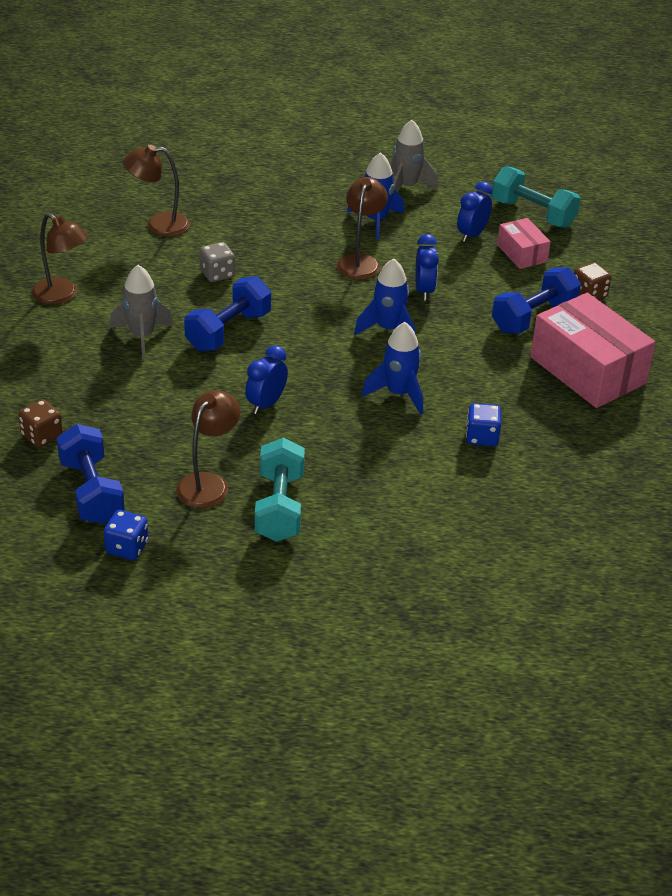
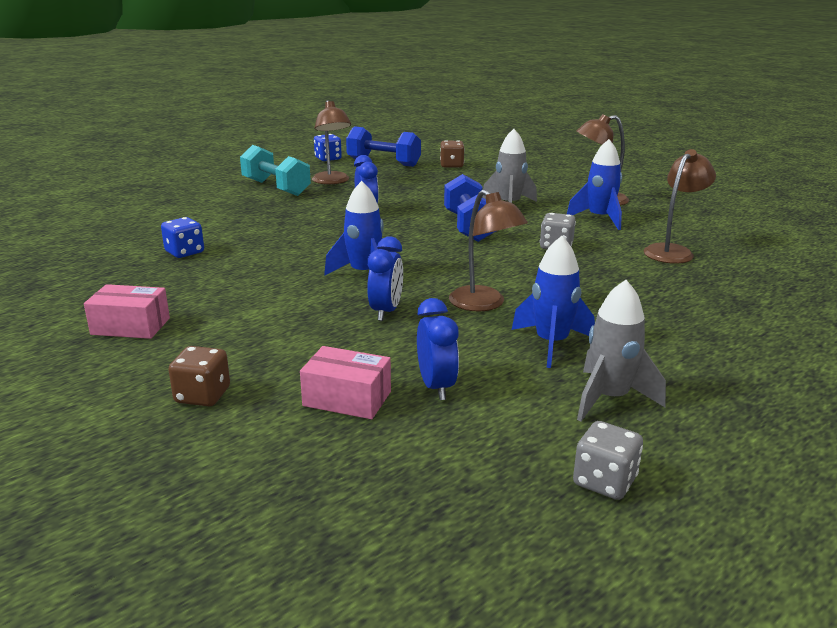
camera: 135 degrees right, 15 degrees down
(398, 394) = (287, 247): blue rocket -> blue rocket (599, 219)
(424, 290) = (386, 311): blue clock -> blue clock turned 120 degrees counterclockwise
(472, 169) = (604, 481): none -> grey dice
(533, 214) = (413, 463): turquoise dumbbell -> none
(534, 317) = (242, 342): blue dumbbell -> none
(587, 370) = (130, 326): pink box -> pink box, size x0.51

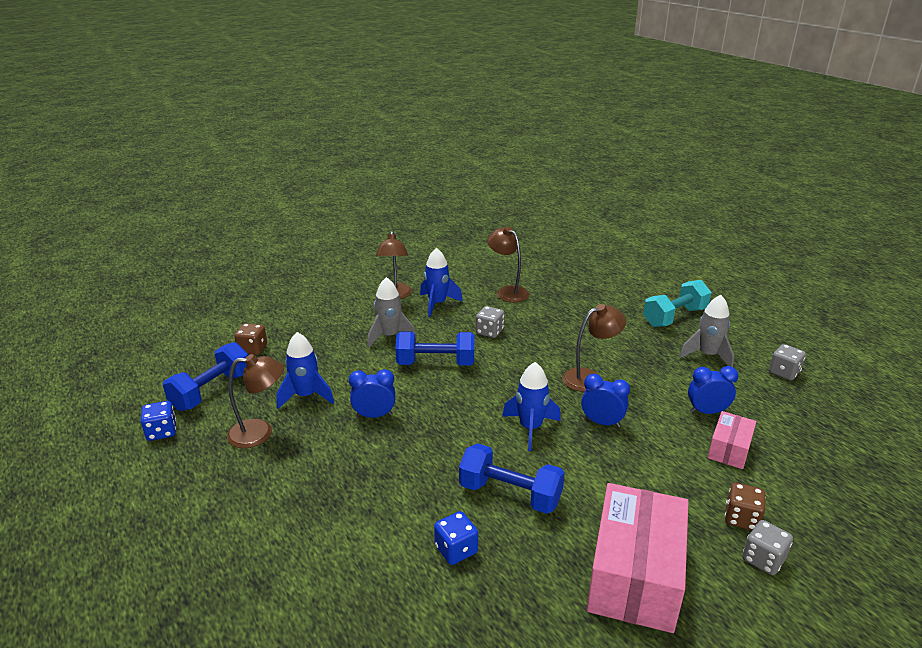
camera: 80 degrees left, 5 degrees up
(129, 404) = (763, 559): none -> grey dice
(130, 326) = (634, 575): pink box -> pink box, size x1.95
(255, 269) = (510, 494): none -> blue dumbbell
(276, 188) = (260, 478): turquoise dumbbell -> turquoise dumbbell (674, 317)
(551, 344) = (646, 362): blue rocket -> blue rocket (306, 396)

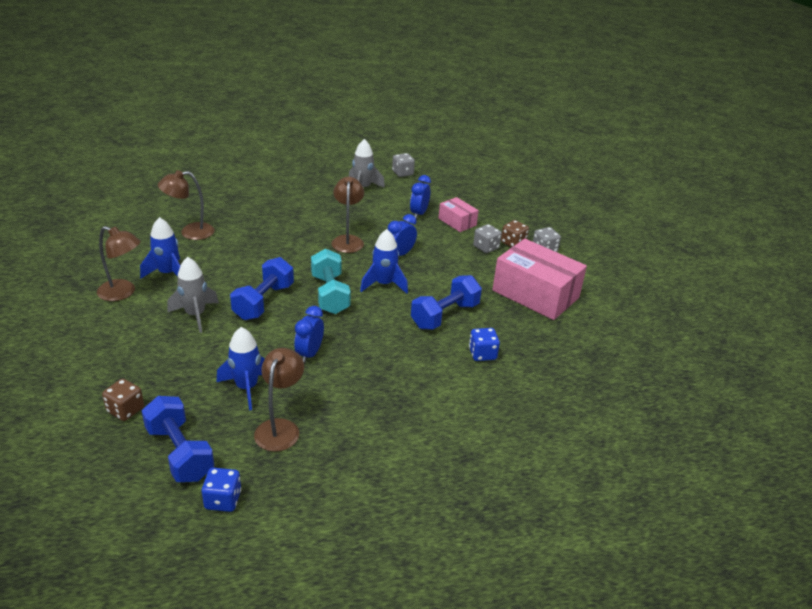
camera: 70 degrees left, 5 degrees up
(489, 332) = (244, 261): grey dice -> grey dice (486, 247)
(674, 317) = (307, 180): turquoise dumbbell -> turquoise dumbbell (330, 294)

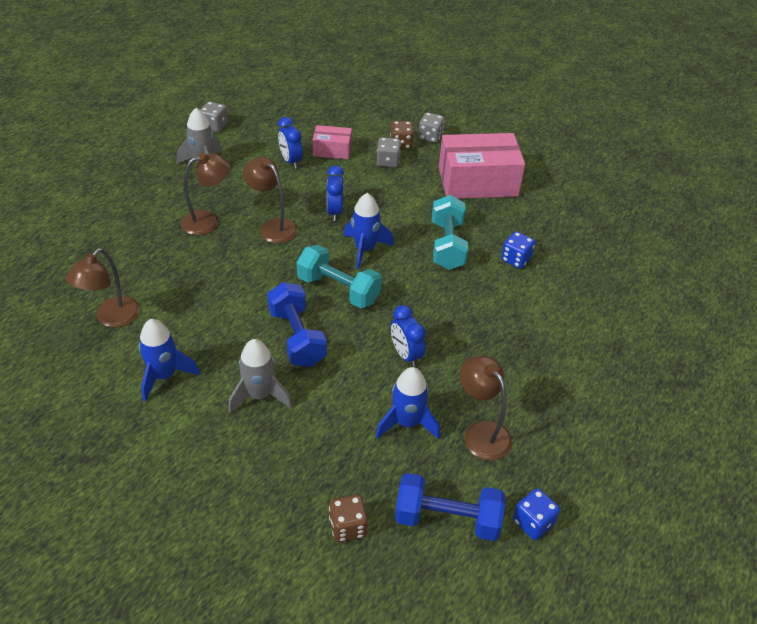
camera: 45 degrees left, 10 degrees up
(123, 293) = (153, 428): brown lamp -> brown lamp (208, 221)
(445, 315) = (447, 245): blue dumbbell -> turquoise dumbbell

